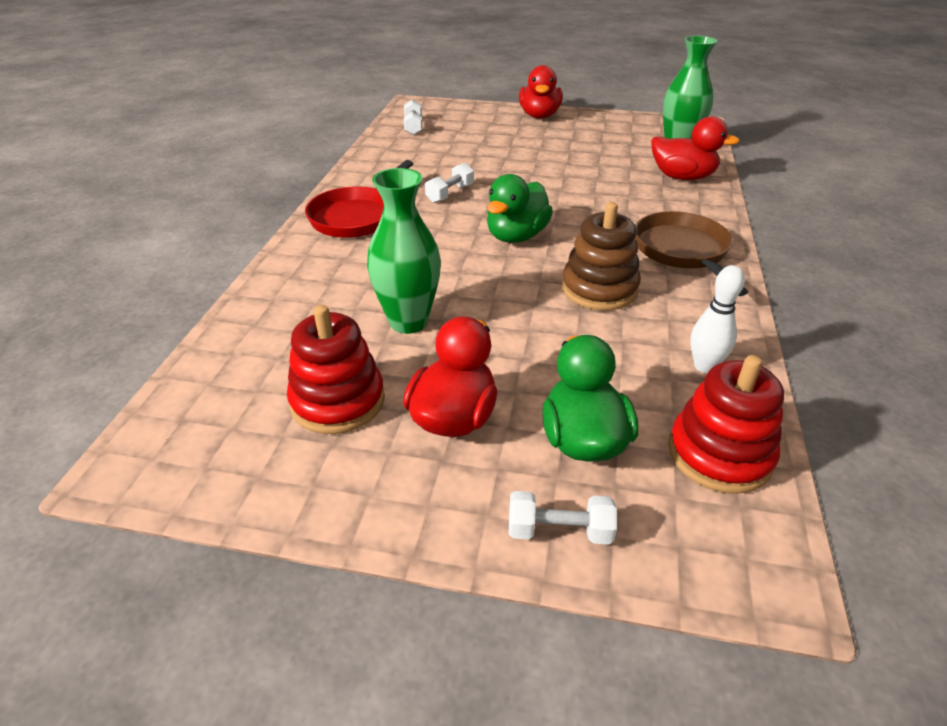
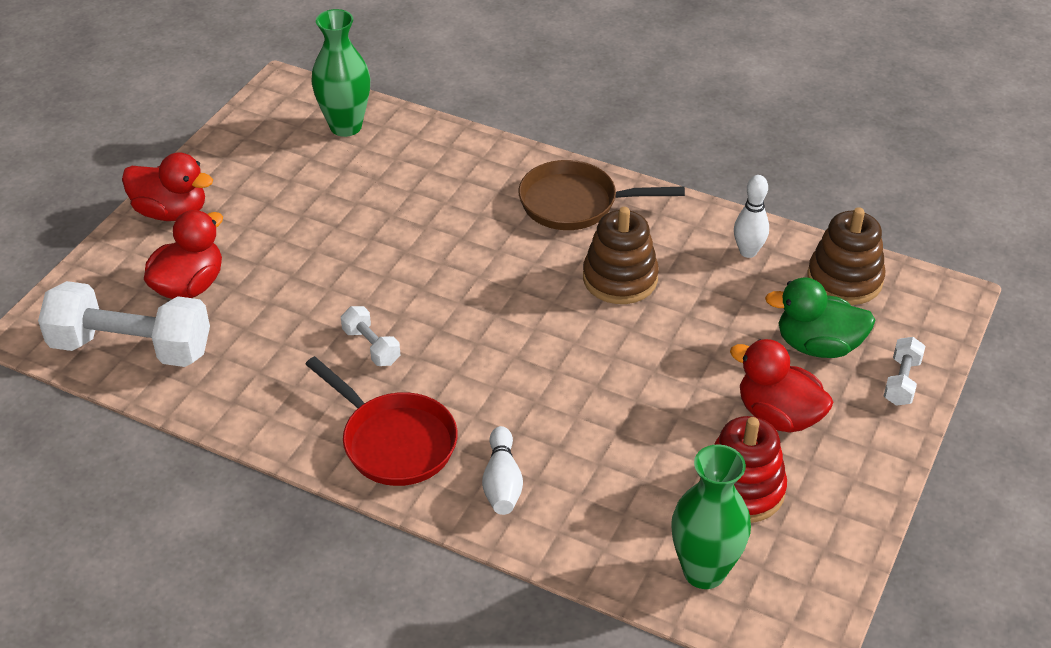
camera: 75 degrees left, 5 degrees up
(323, 265) = (502, 483): none -> white bowling pin
(408, 322) = (634, 424): green vase -> green vase (704, 571)
(413, 127) = (131, 347): white dumbbell -> white dumbbell, size x2.18
(516, 236) = (499, 312): green duck -> none
(682, 177) = (420, 149): red duck -> red duck (189, 286)
(719, 454) = (844, 279): red stacking toy -> brown stacking toy

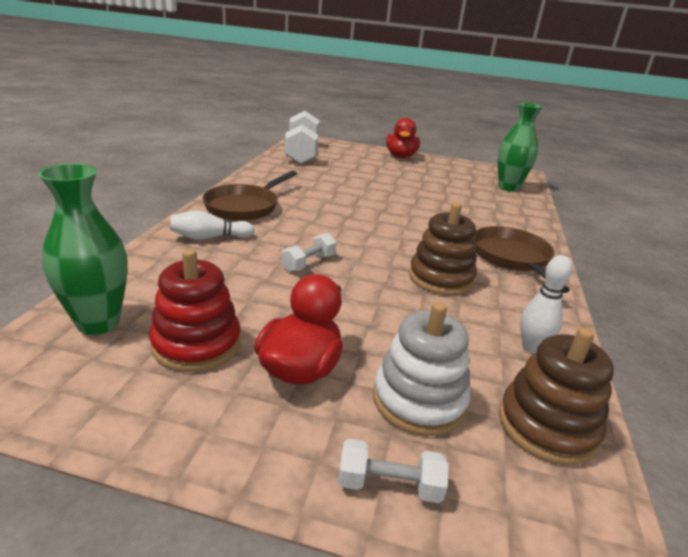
camera: 75 degrees right, 15 degrees down
(189, 286) = (350, 161): red duck -> none
(371, 346) = (324, 199): white dumbbell -> white dumbbell (308, 263)
(394, 441) = (245, 206): red pan -> brown pan
(817, 346) = (419, 400): green duck -> white stacking toy

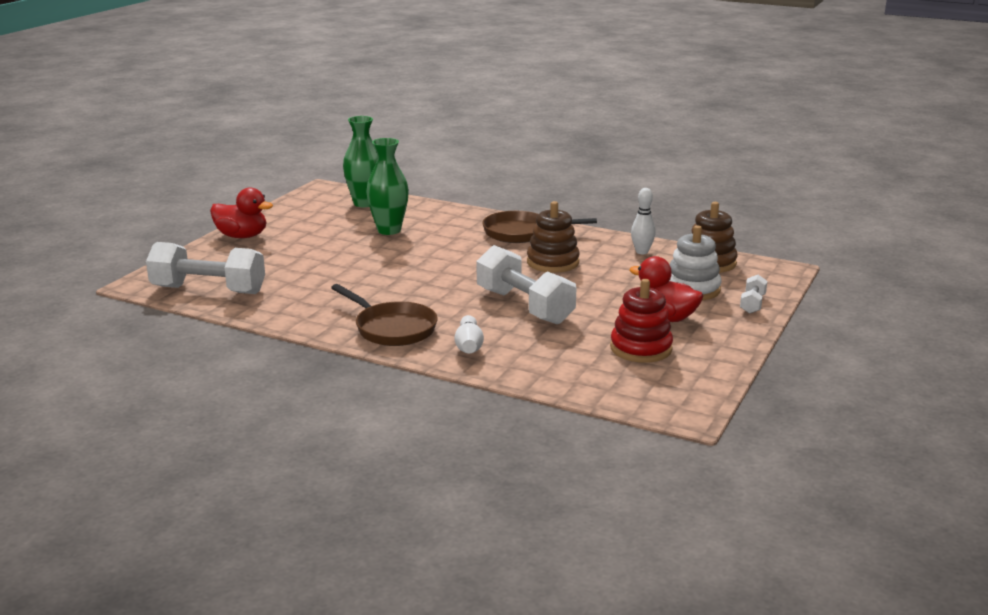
camera: 75 degrees left, 5 degrees down
(98, 322) = (615, 383): green vase -> green vase (389, 230)
(308, 263) = (524, 306): white dumbbell -> white dumbbell, size x2.18

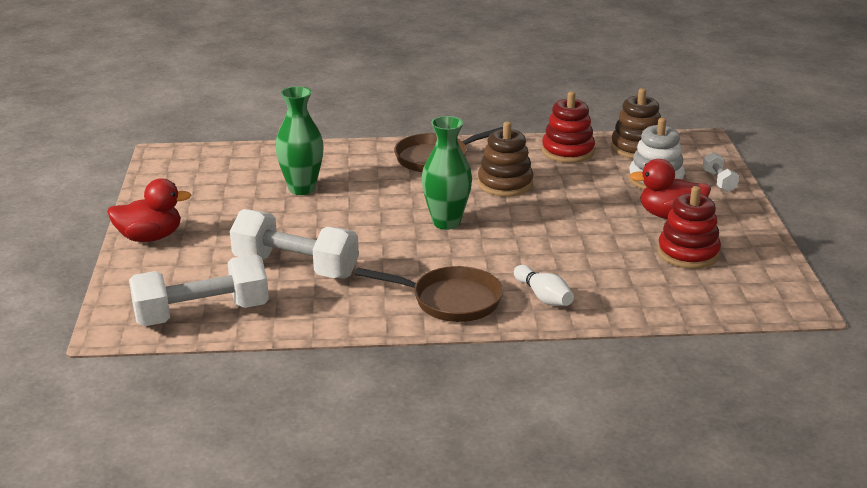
camera: 30 degrees left, 5 degrees up
(364, 203) = (233, 162): green vase -> green vase (446, 222)
(524, 306) = (539, 239): white dumbbell -> white dumbbell (295, 267)
(642, 252) = (568, 151): white bowling pin -> red stacking toy

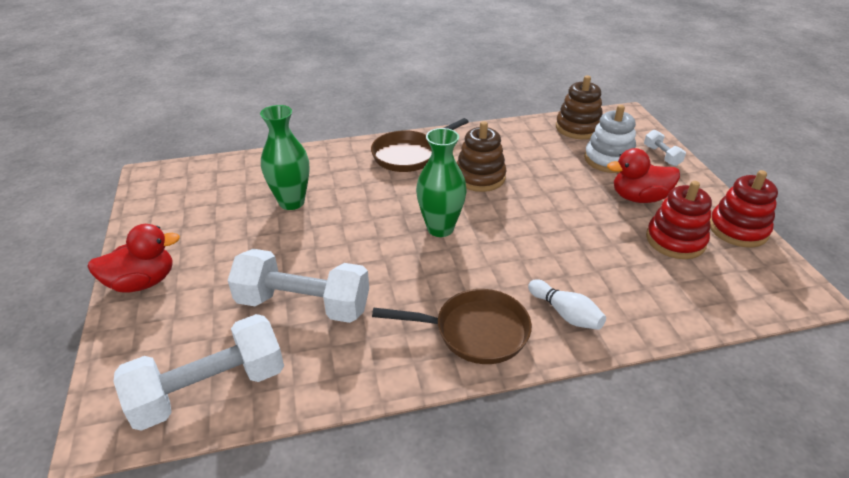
camera: 10 degrees left, 10 degrees up
(568, 151) = (521, 137): red stacking toy -> red stacking toy (738, 229)

